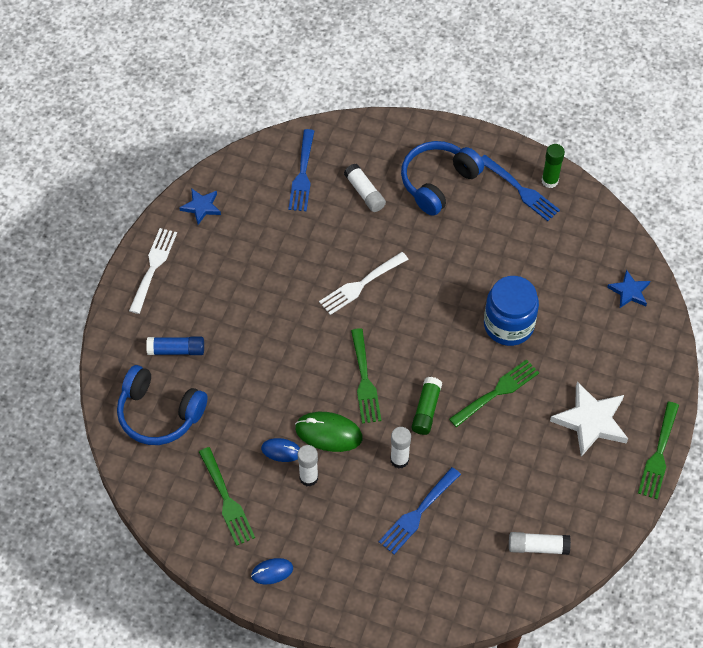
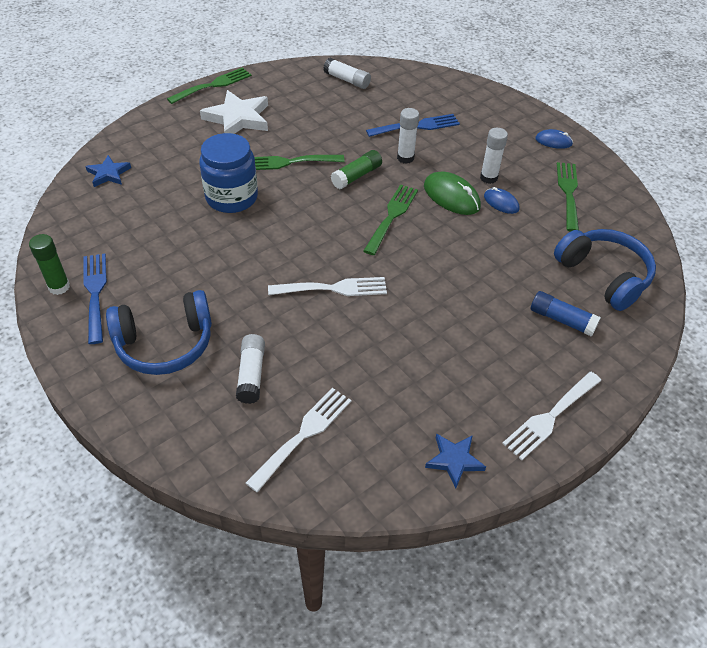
camera: 150 degrees left, 10 degrees down
(302, 174) = (303, 434): blue fork -> white fork

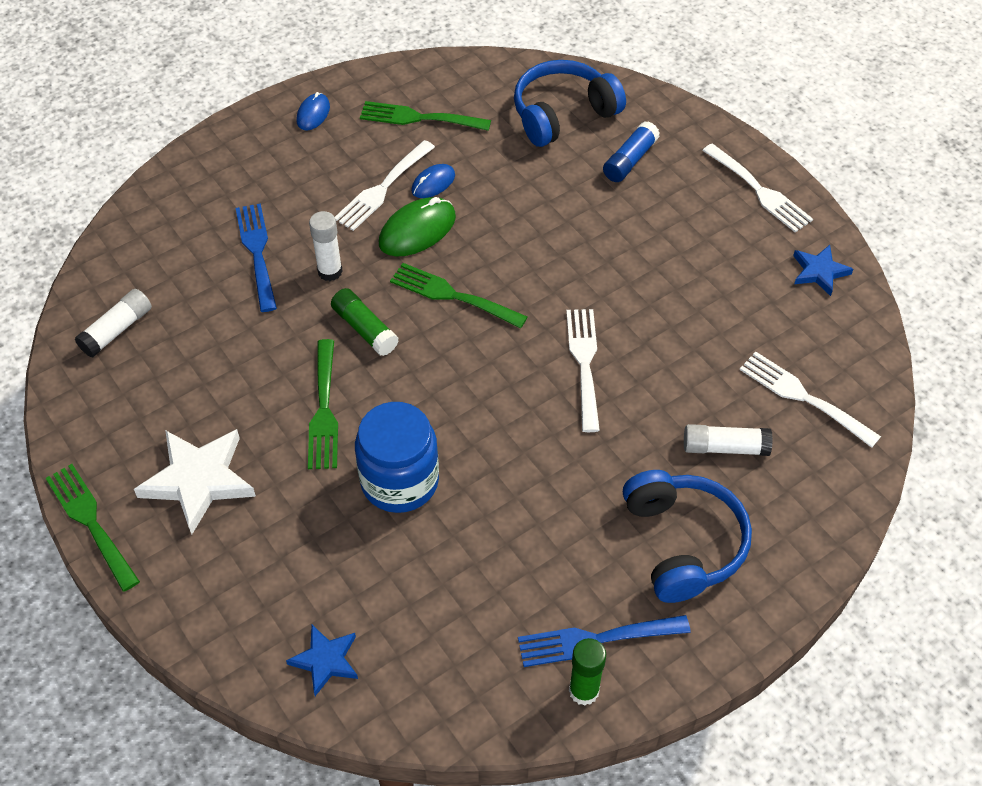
camera: 85 degrees left, 5 degrees up
(488, 178) = (382, 189): white glue stick -> white fork

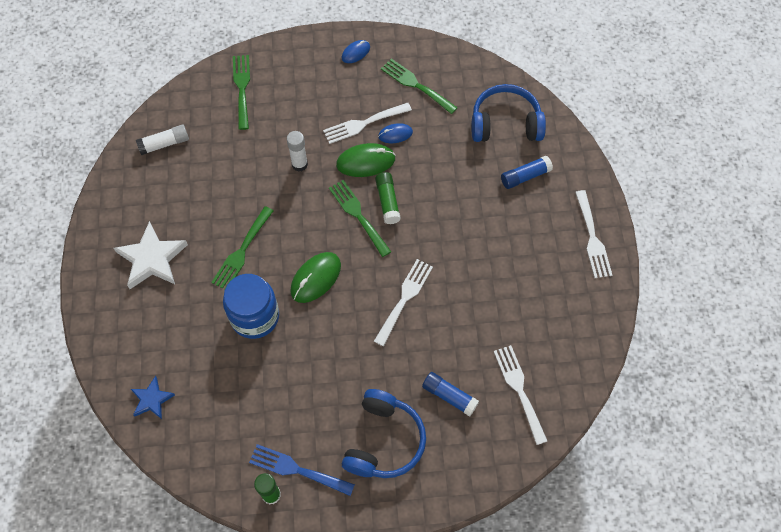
camera: 30 degrees right, 10 degrees up
(90, 522) = (85, 254): green fork -> green fork (242, 88)
(257, 252) = (267, 131): blue fork -> none
(364, 329) = (295, 211): green glue stick -> green glue stick (387, 201)
(450, 395) = (315, 278): none -> green mouse
(724, 447) = (449, 396): white glue stick -> blue glue stick
(819, 272) = (590, 313): blue star -> none

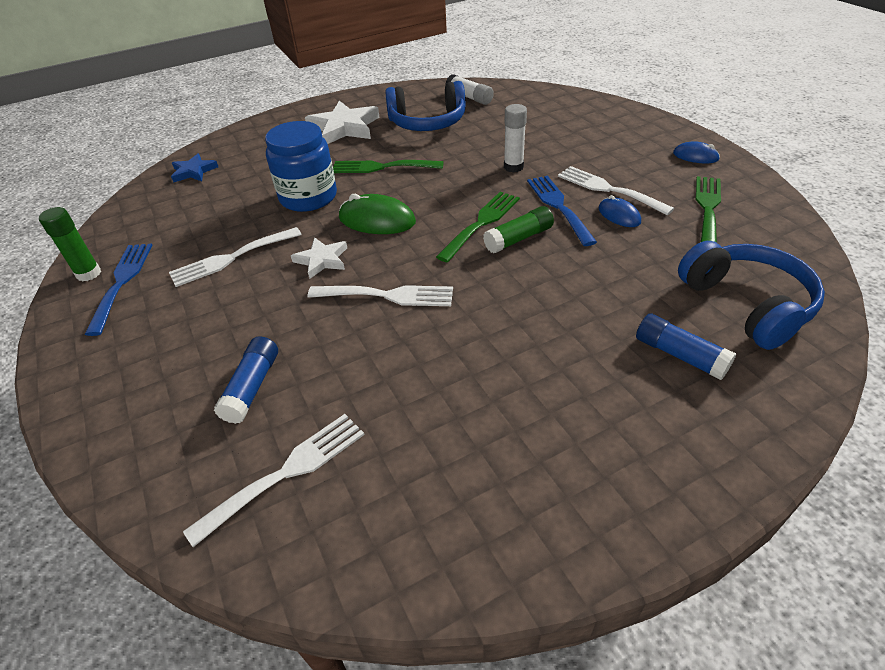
camera: 70 degrees right, 20 degrees down
(242, 88) = (569, 112): green fork -> none
(344, 327) = (322, 260): none -> white star
(365, 162) = (558, 206): green mouse -> blue fork
(384, 441) = (169, 342): blue headphones -> blue headphones (427, 122)
(592, 238) = (644, 489): white fork -> white fork (231, 258)

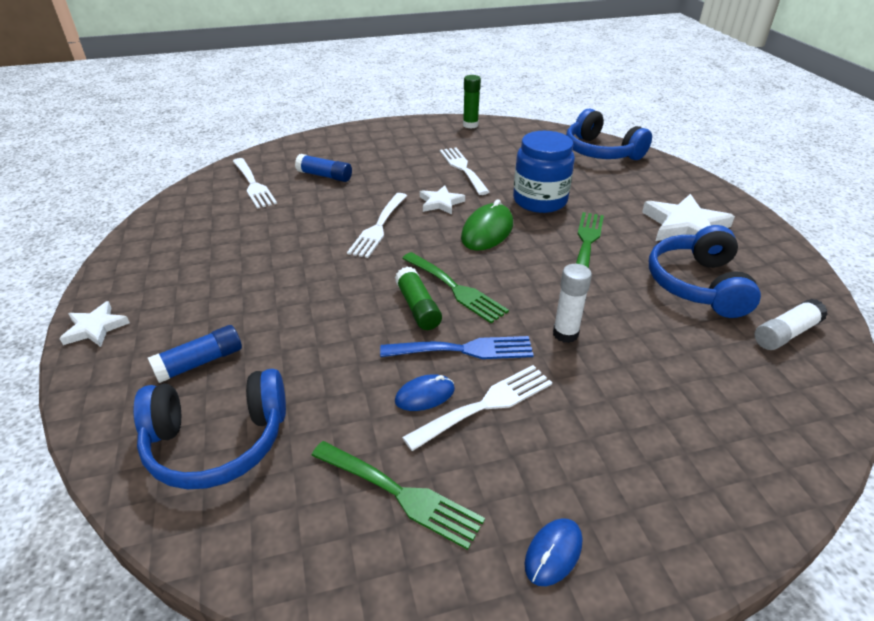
camera: 100 degrees right, 5 degrees down
(122, 282) = (455, 135): blue fork -> none
(194, 171) = (601, 152): blue star -> blue headphones
(701, 485) = (95, 328): none -> white star

